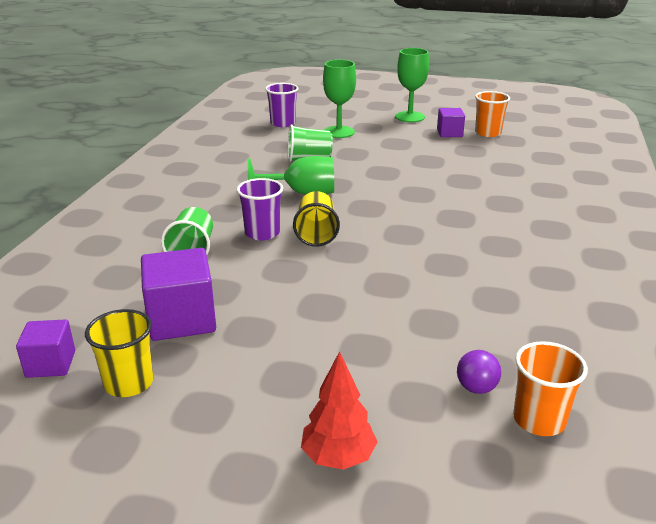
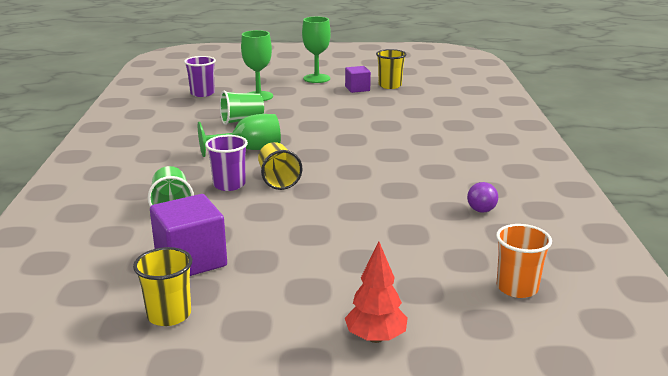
camera: 15 degrees left, 5 degrees down
(51, 364) = (87, 312): purple cube -> none
(476, 388) = (461, 274): purple ball -> purple ball (481, 210)
(488, 133) = (390, 86): orange cup -> yellow cup

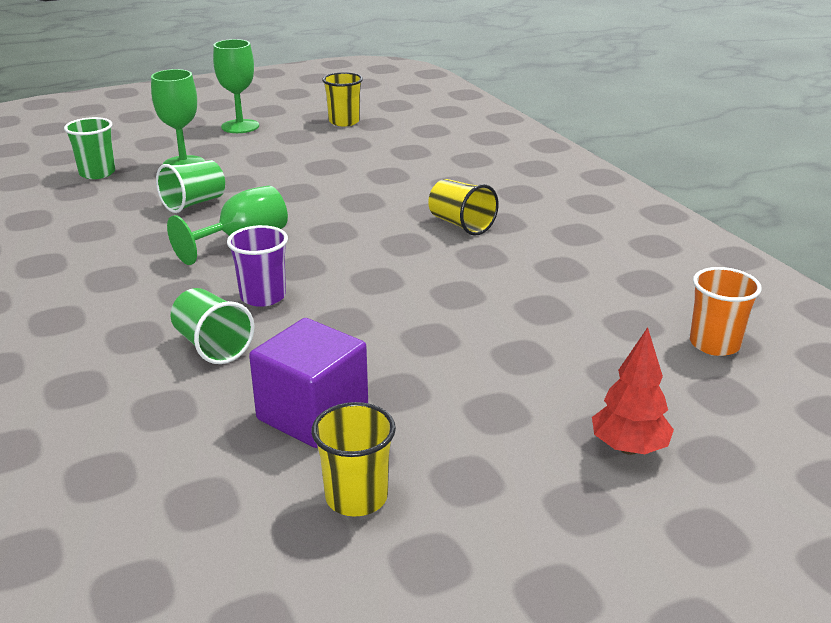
camera: 25 degrees left, 5 degrees up
(202, 93) = (97, 173): purple cup -> green cup
(278, 180) = (322, 275): yellow cup -> yellow cup (461, 224)
(357, 89) = (307, 132): purple cube -> none
(481, 210) = (595, 261): purple ball -> none

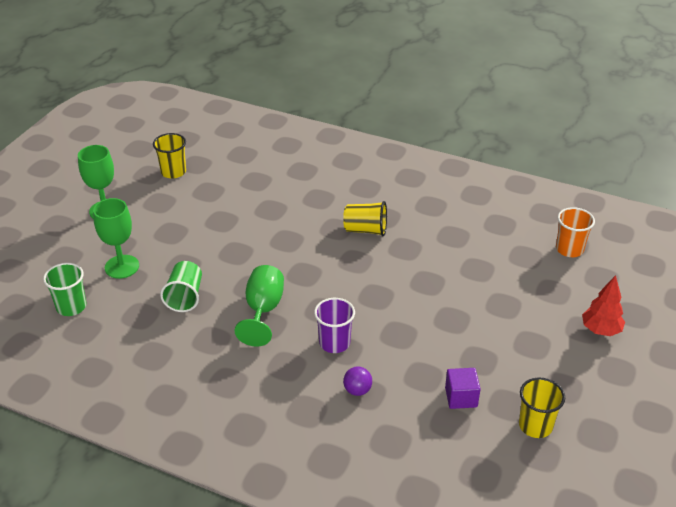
camera: 40 degrees left, 10 degrees up
(212, 346) = (357, 390): green cup -> purple ball
(313, 414) = (461, 397): purple cube -> purple cube, size x0.59

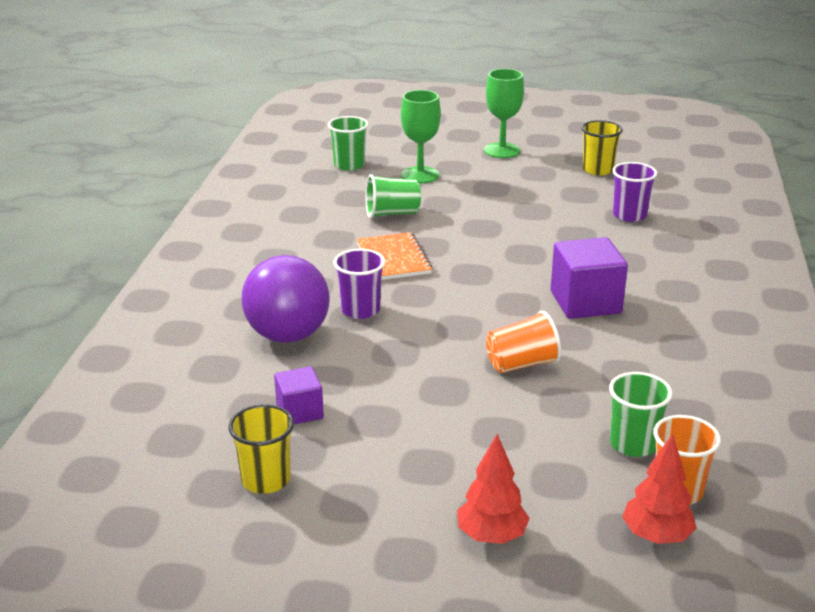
camera: 75 degrees right, 10 degrees down
(255, 178) = (629, 215): none -> purple cup
(263, 310) = (393, 259): green goblet -> orange notebook
(357, 390) = (288, 335): purple ball -> purple ball, size x2.38
(365, 230) = (585, 302): yellow cup -> purple cube
(431, 277) = (522, 364): none -> orange cup
(525, 253) = (633, 444): none -> green cup
(605, 268) = (656, 536): none -> red tree

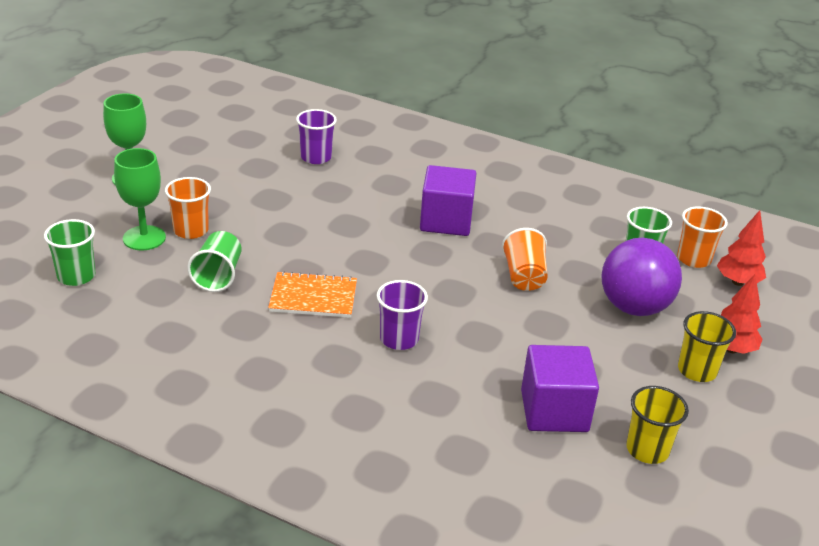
camera: 75 degrees left, 5 degrees up
(288, 335) = (424, 393): purple ball -> purple ball (634, 307)
(299, 412) = (554, 411): purple cube -> purple cube, size x1.69
(447, 189) = (191, 230): none -> orange cup
(597, 169) = (219, 144): yellow cup -> yellow cup (697, 370)

